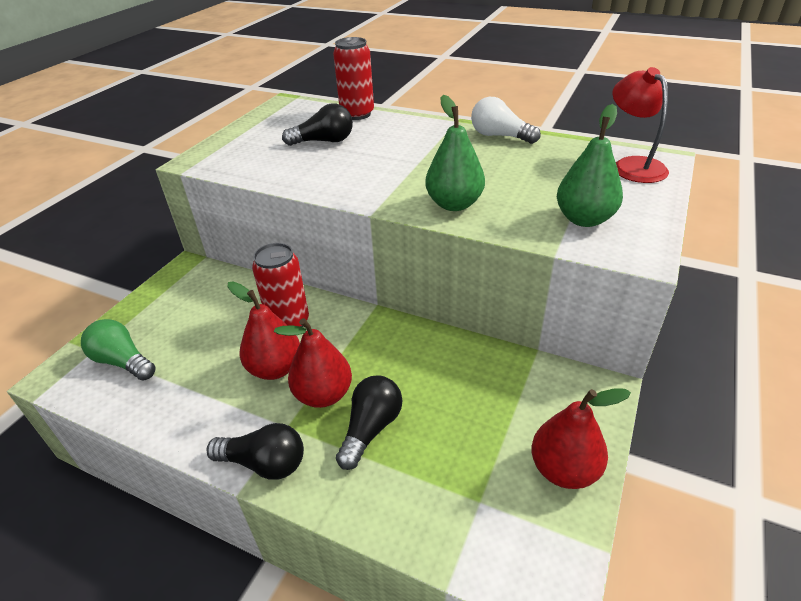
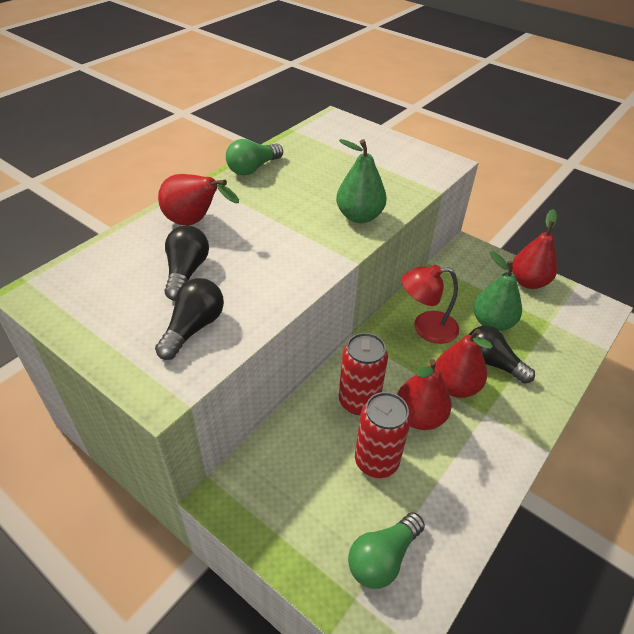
camera: 80 degrees left, 5 degrees up
(264, 463) = (521, 431): black light bulb -> black light bulb (193, 328)
(357, 114) = (131, 239): red can -> red can (376, 461)
(392, 130) = (194, 222): none -> red pear
(499, 136) = (253, 168): white light bulb -> green light bulb
(584, 219) = (402, 169): green pear -> green pear (492, 323)
(632, 165) = (338, 131): red lamp -> red lamp (426, 328)

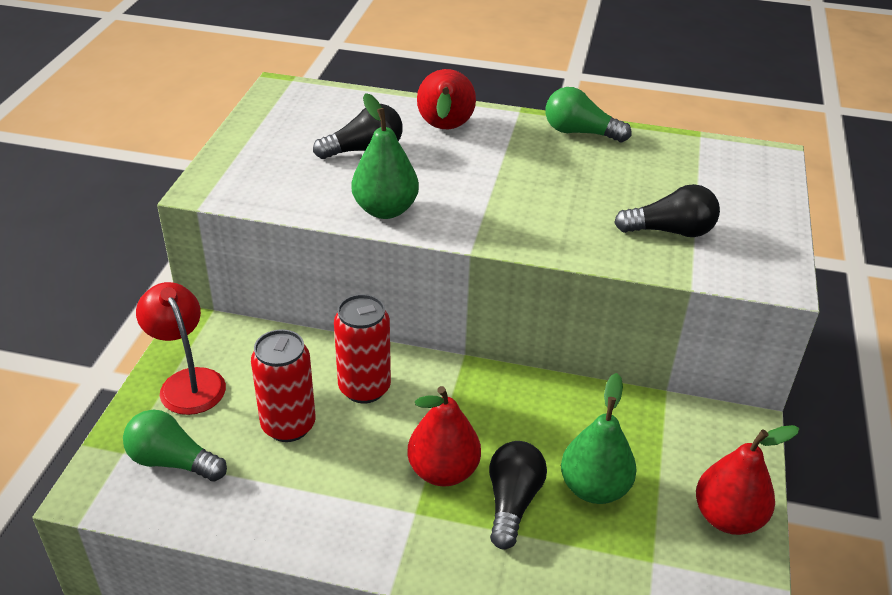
camera: 65 degrees right, 5 degrees down
(193, 328) = (291, 179): black light bulb -> black light bulb (670, 231)
(359, 216) = (561, 232): green pear -> green pear (385, 210)
(419, 417) = (372, 447): red pear -> none
(426, 328) = (529, 419): red lamp -> red lamp (188, 382)

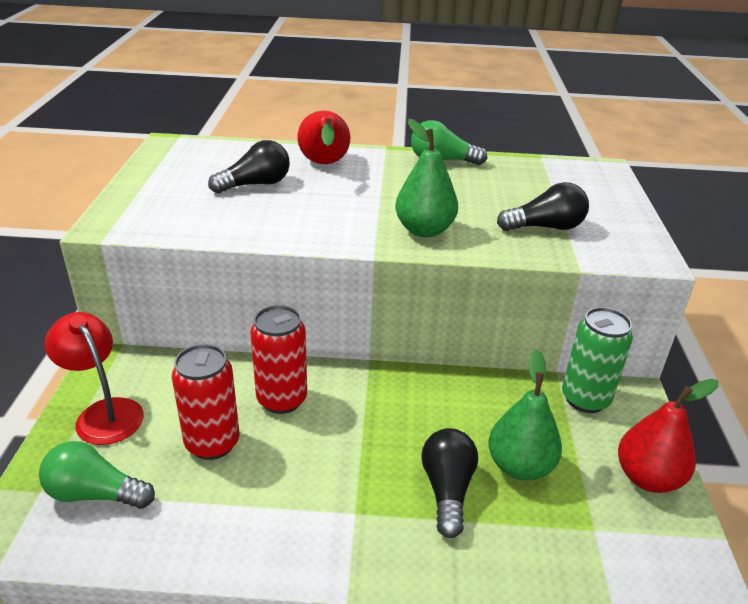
camera: 10 degrees left, 5 degrees down
(385, 210) = (285, 229): green pear -> green pear (424, 230)
(443, 471) = (374, 468): red pear -> none
(688, 425) = (585, 399): none -> green can

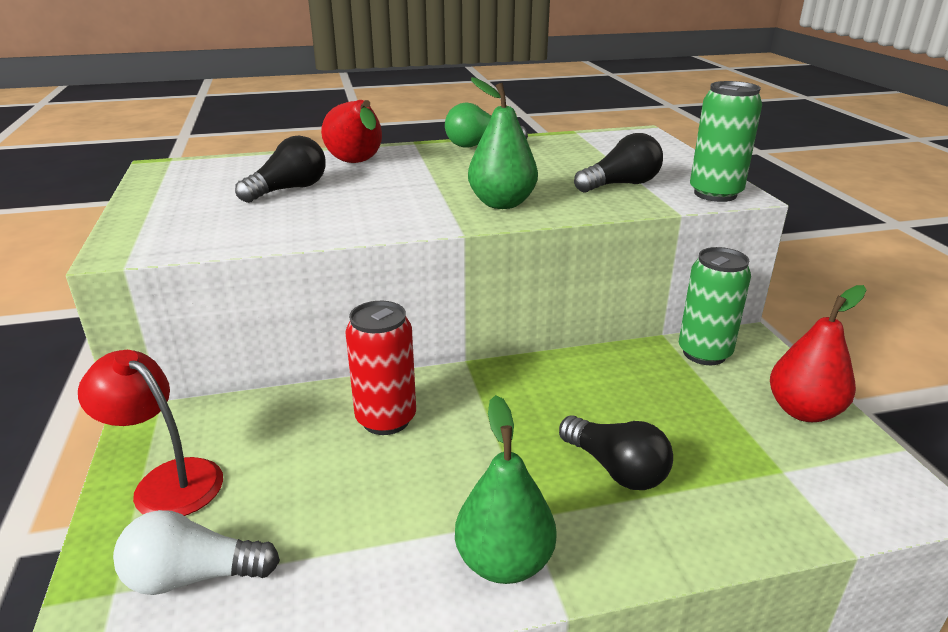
camera: 15 degrees left, 5 degrees down
(95, 493) = (193, 576): green light bulb -> white light bulb
(212, 443) = (323, 483): red can -> none
(447, 490) = (616, 469): black light bulb -> black light bulb turned 150 degrees clockwise
(519, 466) = (676, 429): green pear -> green pear (504, 562)
(629, 254) = (715, 194): none -> green can

